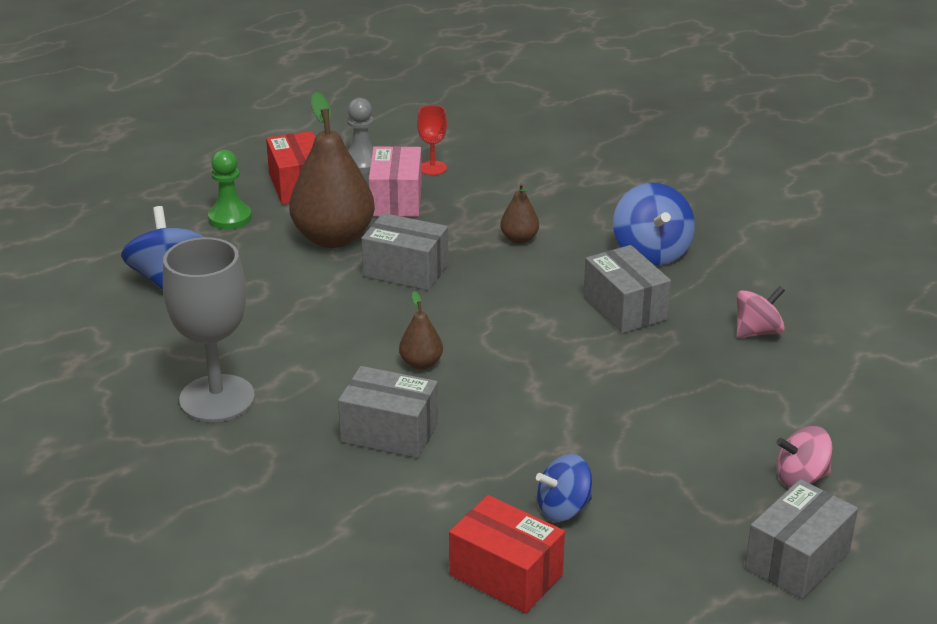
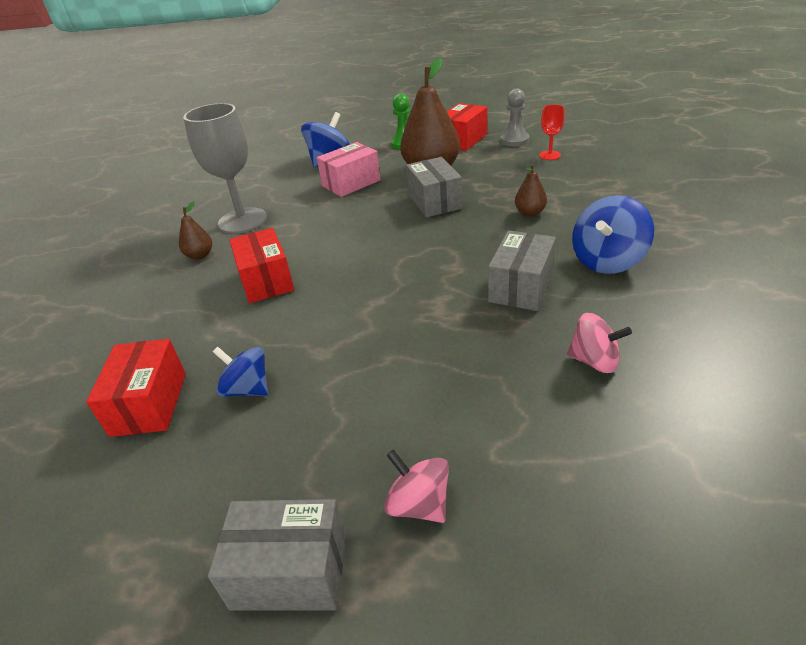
camera: 55 degrees right, 5 degrees up
(389, 432) = (266, 281): grey box -> red box
(396, 199) = (499, 164): pink box -> pink box (351, 183)
(421, 363) = (348, 254): brown pear -> brown pear (200, 255)

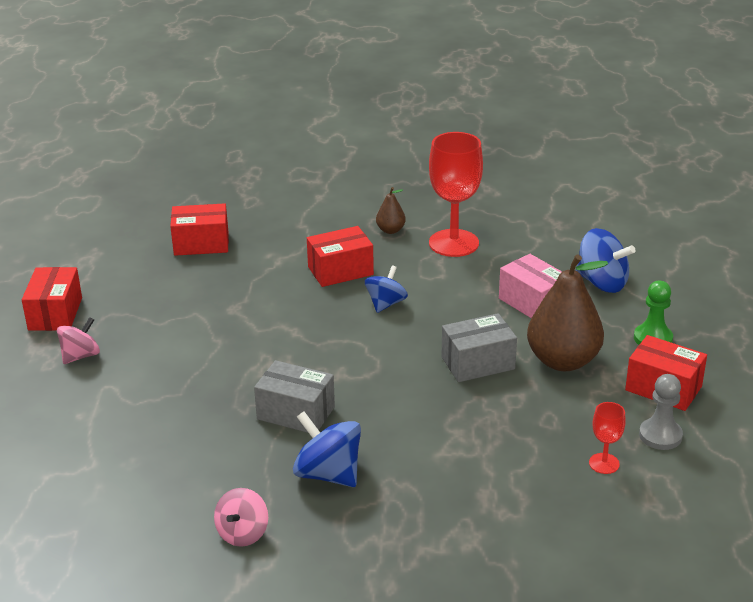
camera: 85 degrees right, 5 degrees down
(242, 221) = (453, 243): grey goblet -> red goblet
(247, 389) = (203, 280): blue spinning top -> blue spinning top (386, 304)
(290, 572) = (55, 314): grey box -> red box
(530, 213) = (440, 431): brown pear -> none
(594, 361) = (183, 443): pink spinning top -> pink spinning top (243, 533)

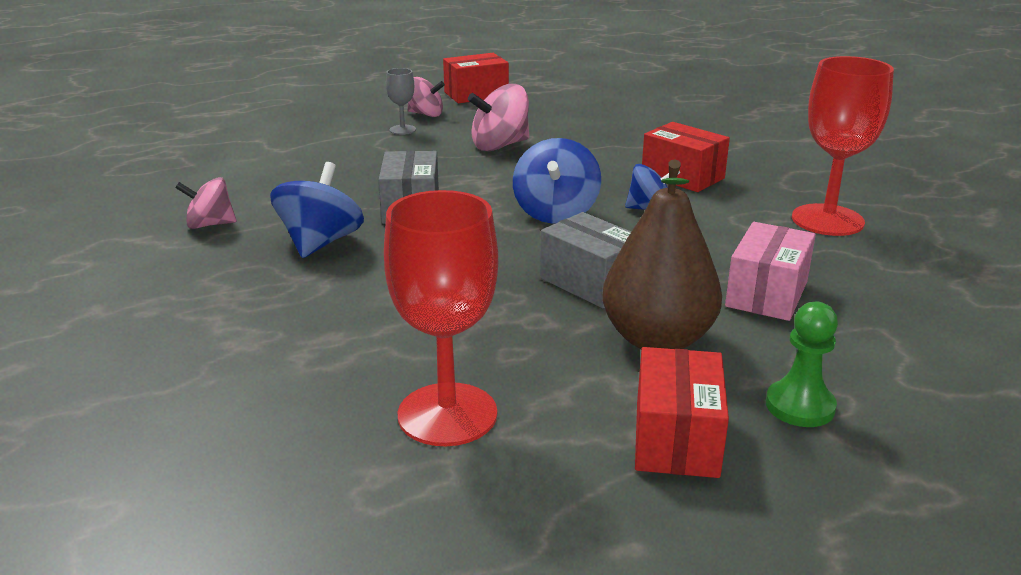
camera: 65 degrees right, 5 degrees down
(109, 379) = (402, 130): none -> grey goblet
(201, 244) = (645, 114): red box -> none
(202, 335) = (500, 146): none -> pink spinning top
(390, 230) = (799, 183): brown pear -> none
(602, 283) = (889, 336): blue spinning top -> blue spinning top (555, 213)
(604, 463) = (447, 414): red goblet -> red goblet, size x2.11
(660, 435) = (550, 455): grey pawn -> none

